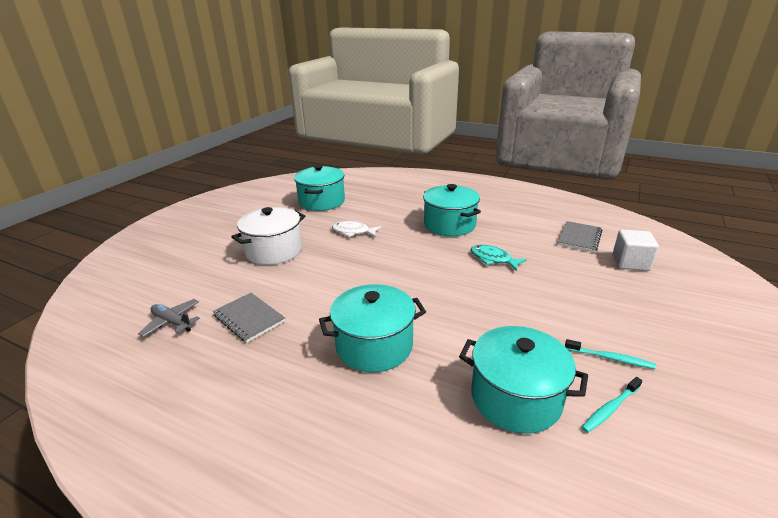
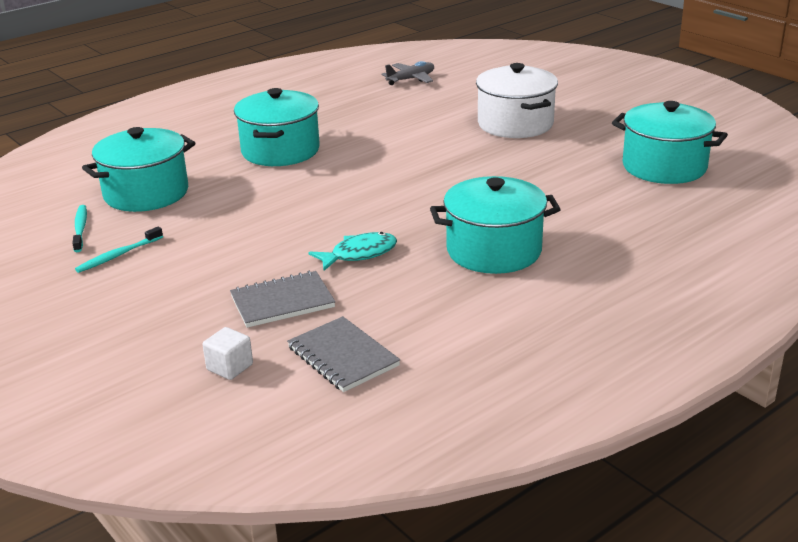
camera: 115 degrees right, 0 degrees up
(249, 318) = (383, 106): grey notebook -> grey notebook (282, 302)
(353, 232) = (530, 175): white fish -> none
(630, 263) = (230, 367): white cube -> white cube, size x0.63

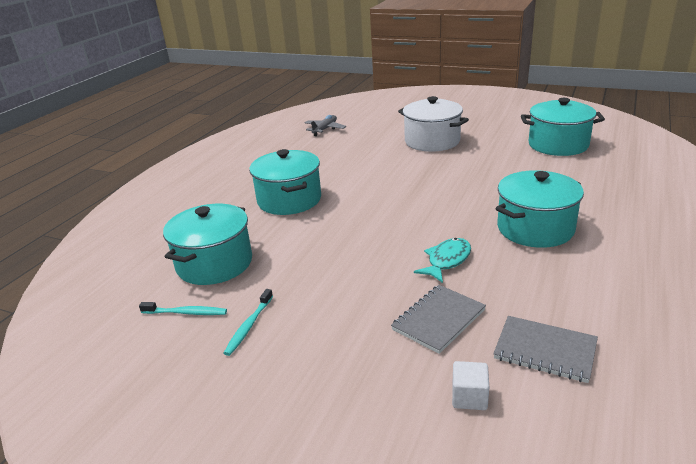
camera: 25 degrees left, 0 degrees up
(80, 228) = (186, 313): turquoise toothbrush -> turquoise toothbrush turned 135 degrees clockwise

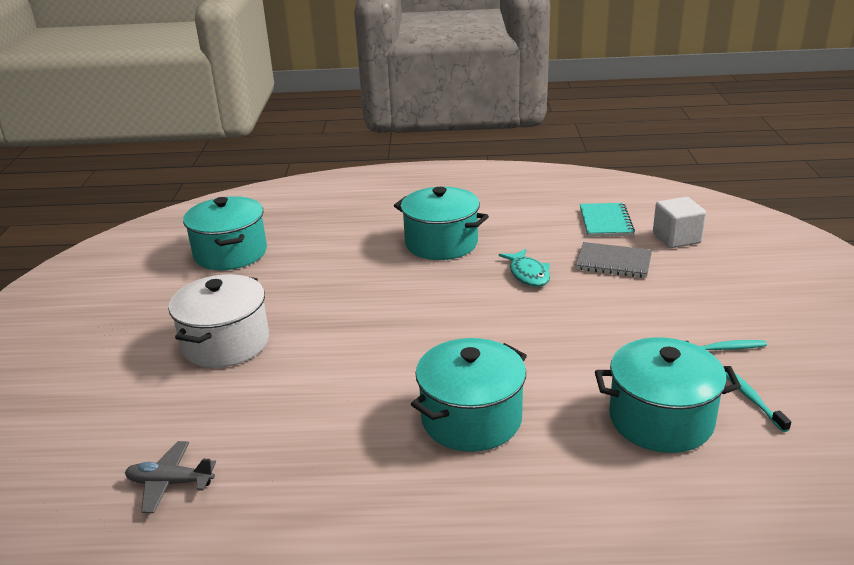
camera: 115 degrees left, 0 degrees up
(447, 261) = (528, 274): turquoise fish -> turquoise fish turned 120 degrees counterclockwise
(469, 397) = (676, 238): white cube -> white cube, size x1.59
(545, 350) = (605, 222): grey notebook -> turquoise notebook

